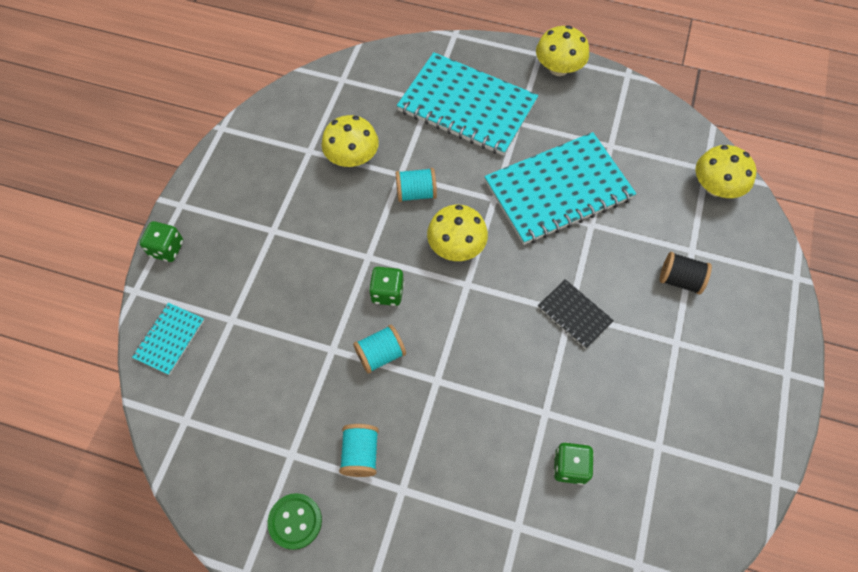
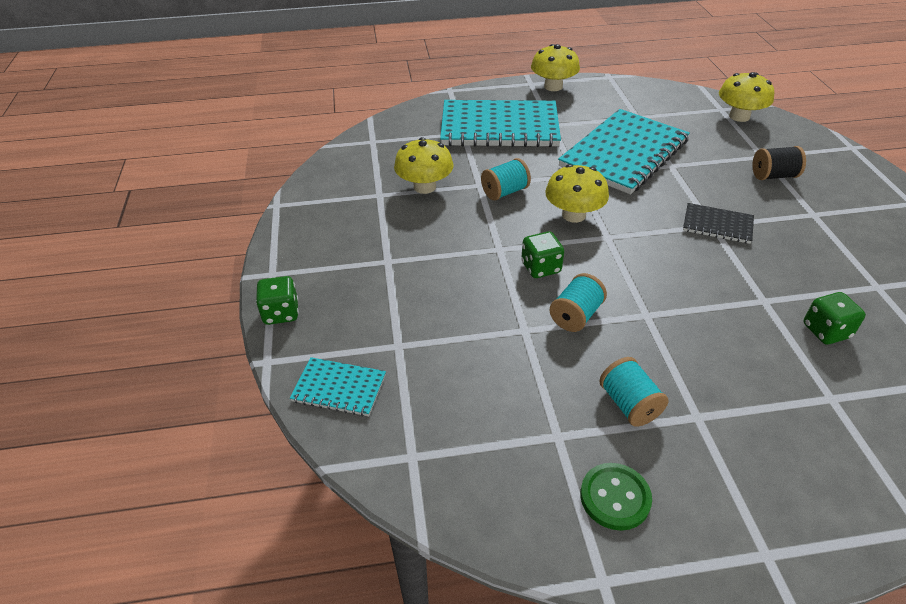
camera: 25 degrees left, 20 degrees down
(169, 339) = (339, 388): turquoise notebook -> turquoise notebook turned 75 degrees counterclockwise

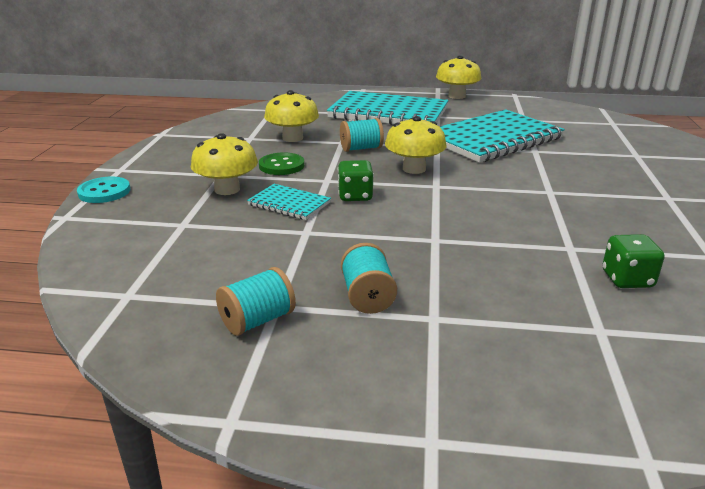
camera: 15 degrees right, 15 degrees down
(281, 313) = (104, 192): green dice -> turquoise button
(339, 388) = (107, 242): turquoise notebook -> turquoise notebook (289, 204)
(575, 315) = (363, 230): turquoise spool -> turquoise spool (257, 320)
(615, 497) = (297, 360): green button -> green button (281, 166)
(717, 225) = (555, 192): black notebook -> none
(739, 116) = (628, 129): yellow mushroom -> yellow mushroom (227, 189)
(773, 176) = (639, 168): black spool -> none

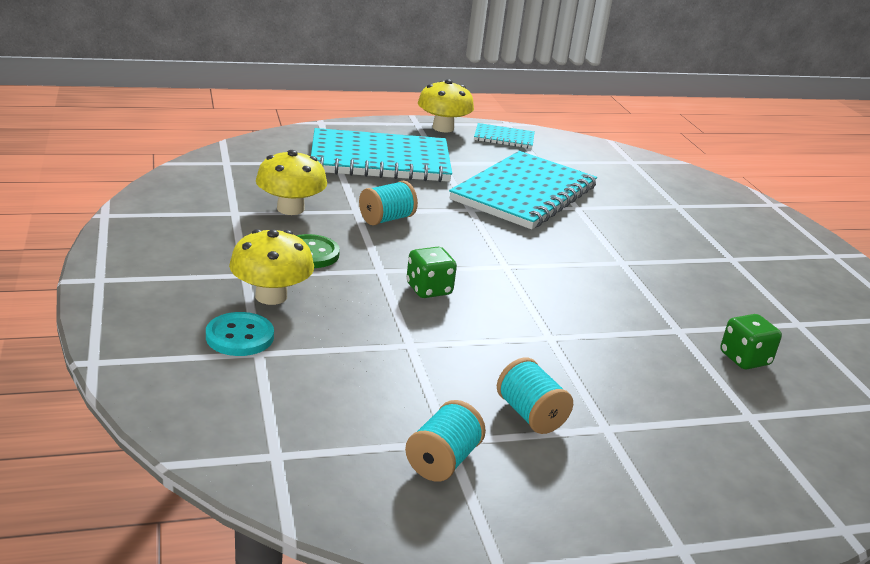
camera: 25 degrees left, 0 degrees up
(104, 192) = (111, 317): turquoise button -> turquoise button (240, 336)
(289, 204) = (362, 309): turquoise notebook -> turquoise notebook (504, 138)
(414, 169) = (467, 244): yellow mushroom -> none

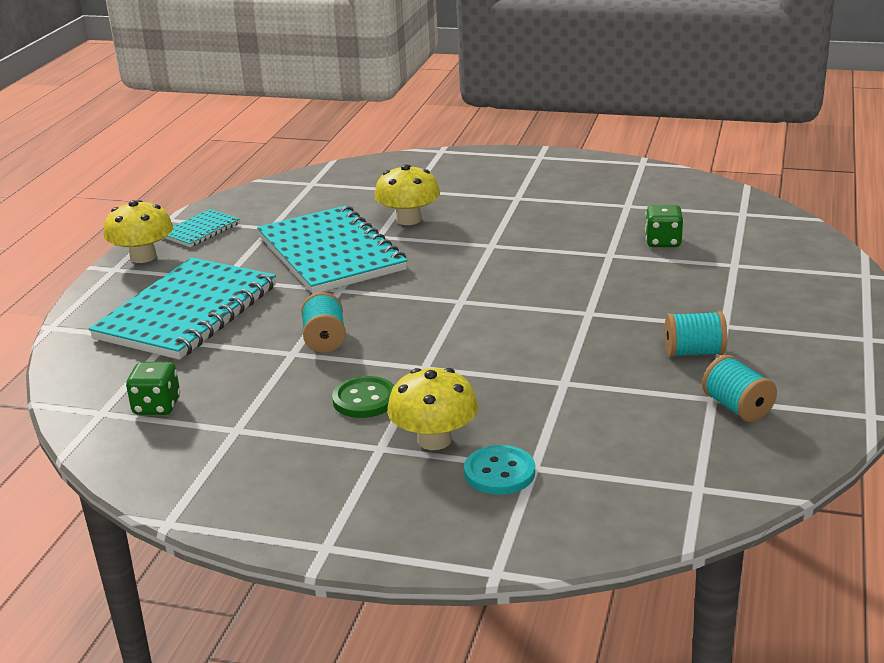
camera: 55 degrees left, 0 degrees up
(290, 209) = (256, 391): yellow mushroom -> yellow mushroom (408, 219)
(429, 289) = (477, 350): green dice -> green dice (157, 406)

